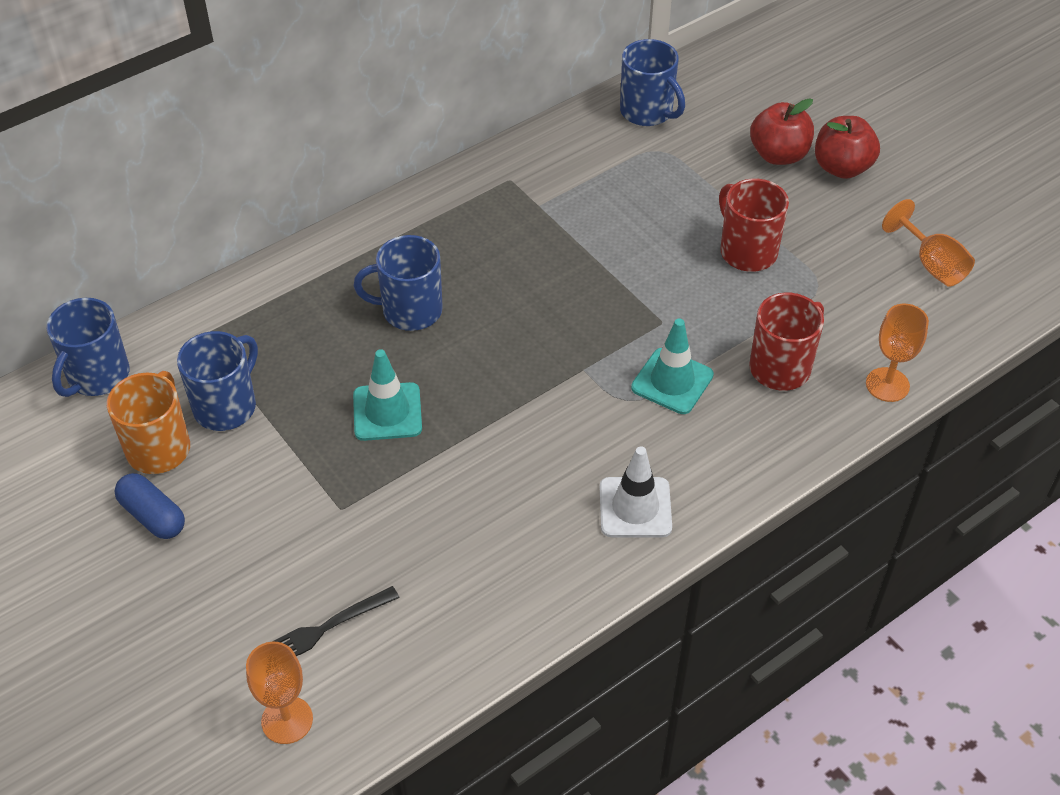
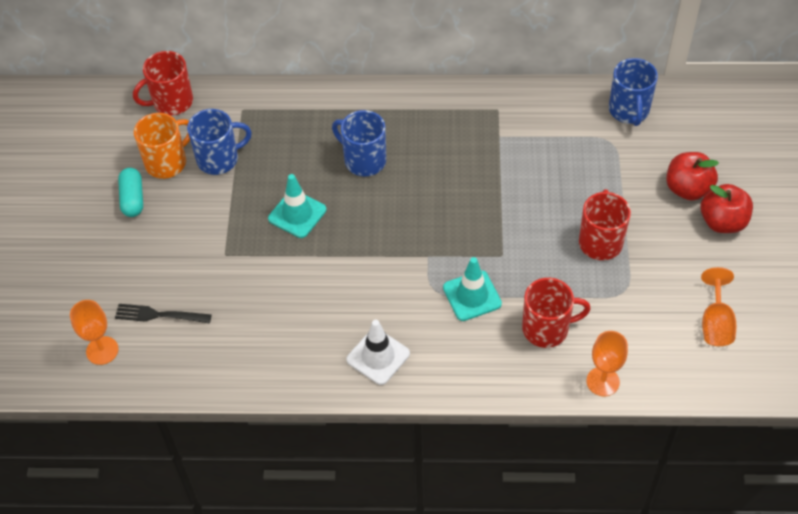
camera: 40 degrees right, 5 degrees up
(97, 376) = (171, 102): blue mug -> red mug
(153, 516) = (133, 199): blue capsule -> turquoise capsule

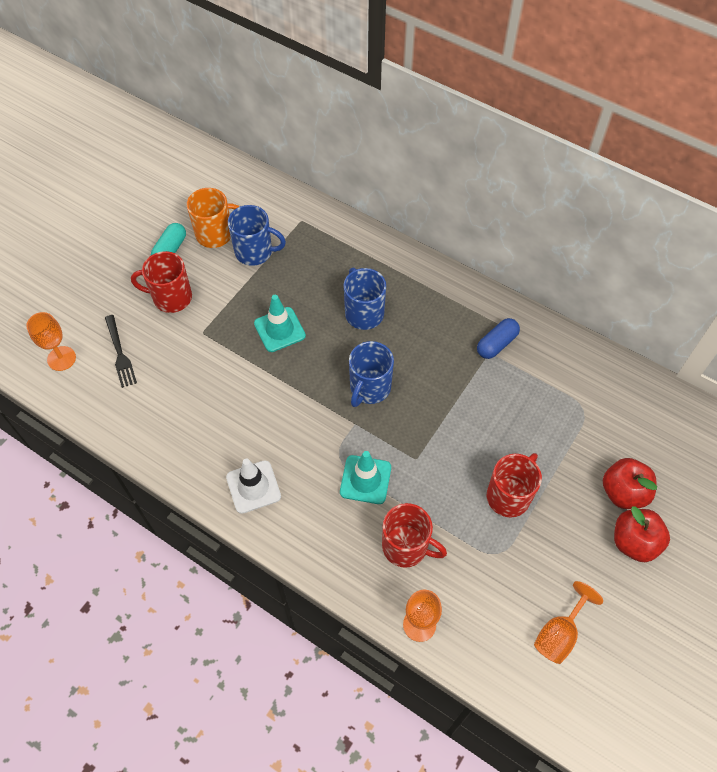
camera: 30 degrees right, 5 degrees up
(159, 315) = (120, 354): black fork -> black fork turned 150 degrees counterclockwise
(171, 102) = (254, 187): red mug -> red mug (171, 297)
(500, 126) = (496, 344): none -> blue capsule
(629, 110) = (620, 390): blue mug -> blue mug (369, 388)

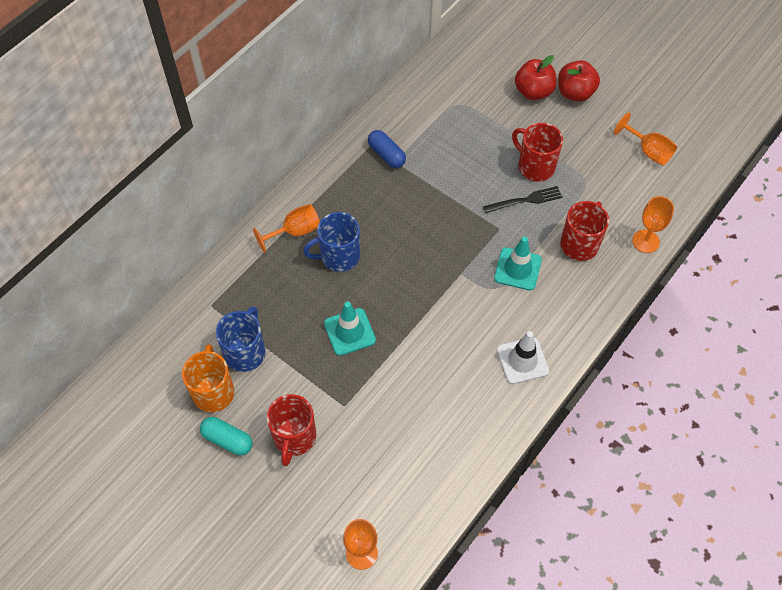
camera: 85 degrees left, 0 degrees up
(120, 354) = (362, 489): black fork -> black fork (525, 200)
(369, 388) = (424, 258): blue mug -> none
(388, 274) = (295, 232): none -> orange goblet

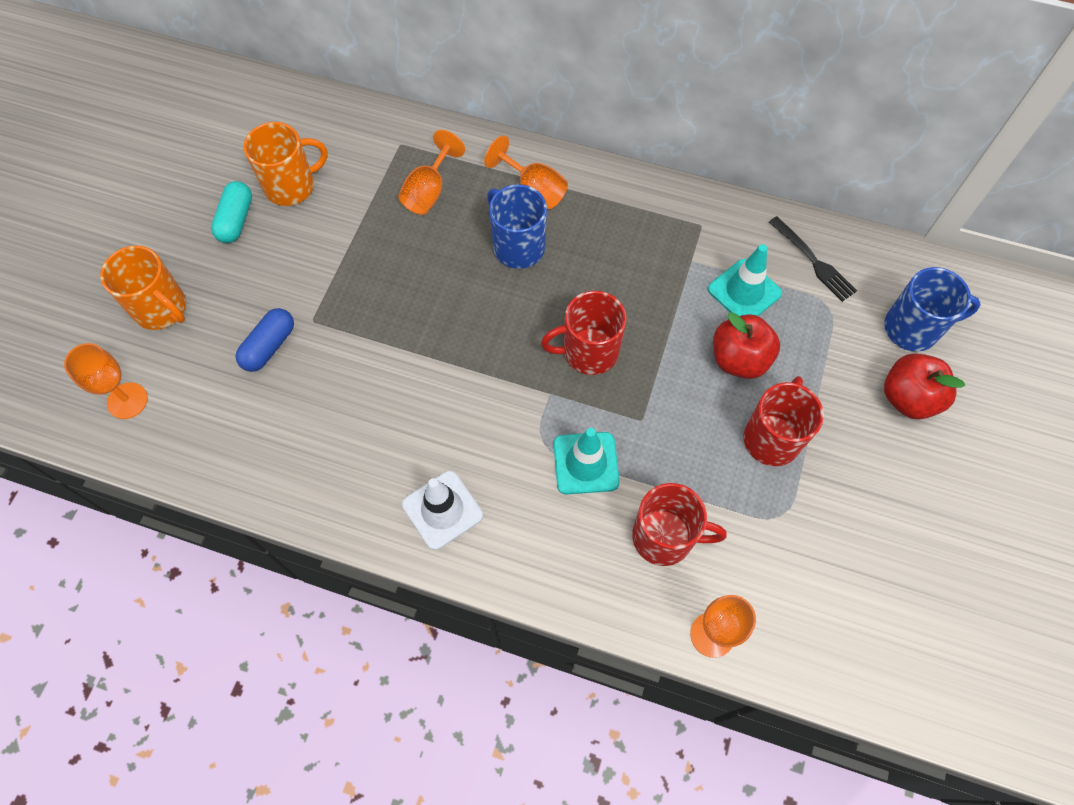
camera: 70 degrees right, 5 degrees up
(245, 352) = (351, 198): blue mug -> blue mug (912, 328)
(288, 513) = (161, 309): none -> orange mug
(294, 437) = (256, 283): red mug -> red mug (589, 352)
(349, 332) = (414, 293): turquoise traffic cone -> turquoise traffic cone (744, 291)
(386, 155) = (697, 248): blue capsule -> blue capsule (269, 346)
(525, 200) = (706, 441): black fork -> black fork (814, 261)
(575, 93) = (940, 457): red apple -> red apple (739, 359)
(648, 151) = (887, 598): orange goblet -> orange goblet (429, 191)

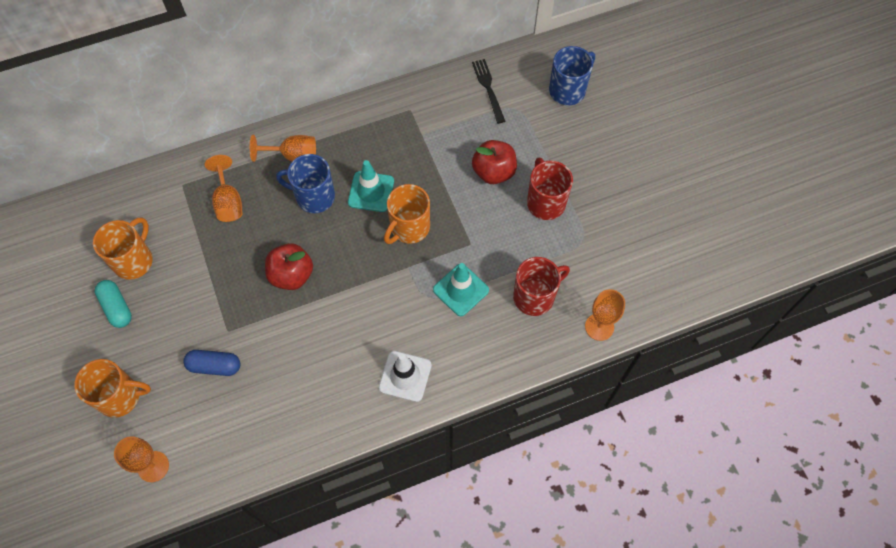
camera: 40 degrees left, 0 degrees up
(269, 346) = (214, 366): blue capsule -> blue capsule turned 75 degrees counterclockwise
(589, 352) = (409, 228): red mug -> orange mug
(744, 291) = (465, 132): turquoise traffic cone -> turquoise traffic cone (371, 192)
(814, 261) = (488, 88): black fork -> black fork turned 120 degrees counterclockwise
(908, 398) = (595, 130): red apple -> red apple (291, 275)

